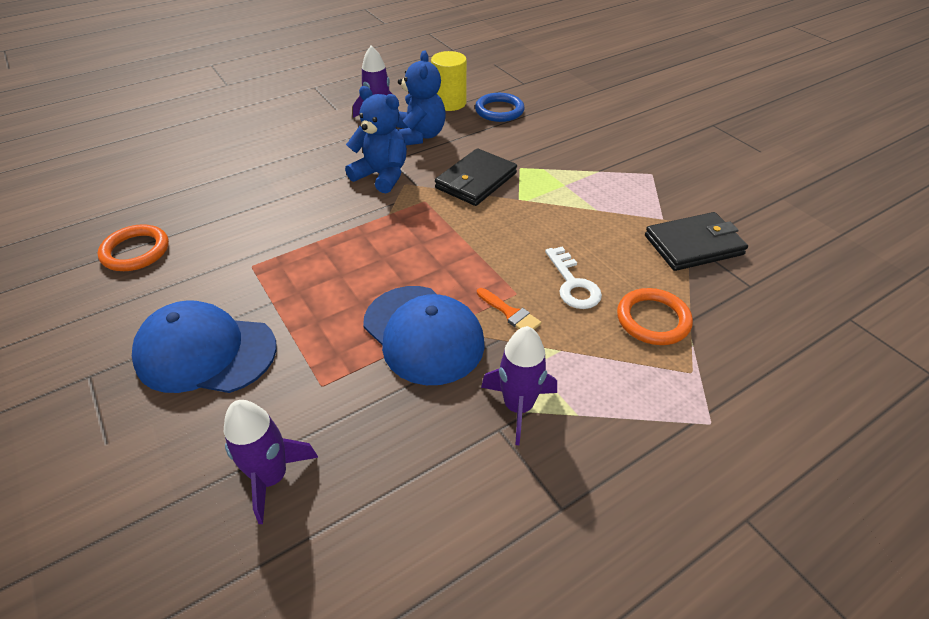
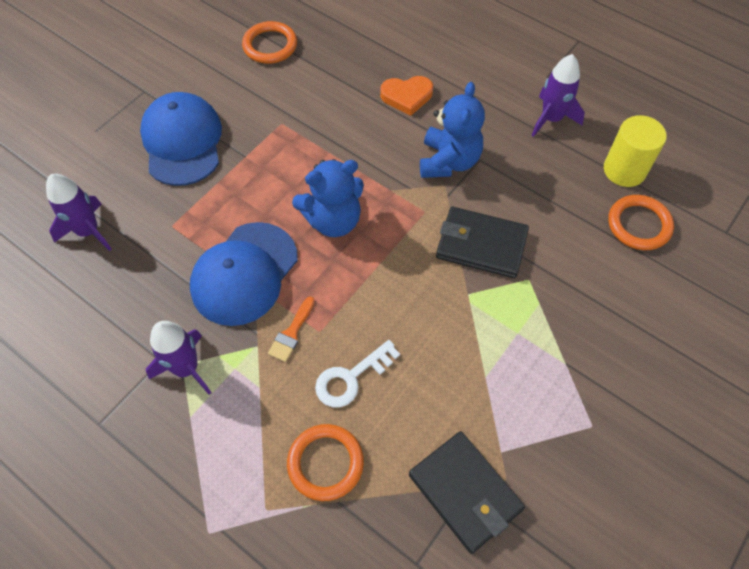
camera: 70 degrees right, 15 degrees up
(291, 180) = (407, 96): none -> orange heart
(419, 136) = (537, 167): blue teddy bear -> blue teddy bear (333, 220)
(499, 110) = (639, 225): blue ring -> orange ring

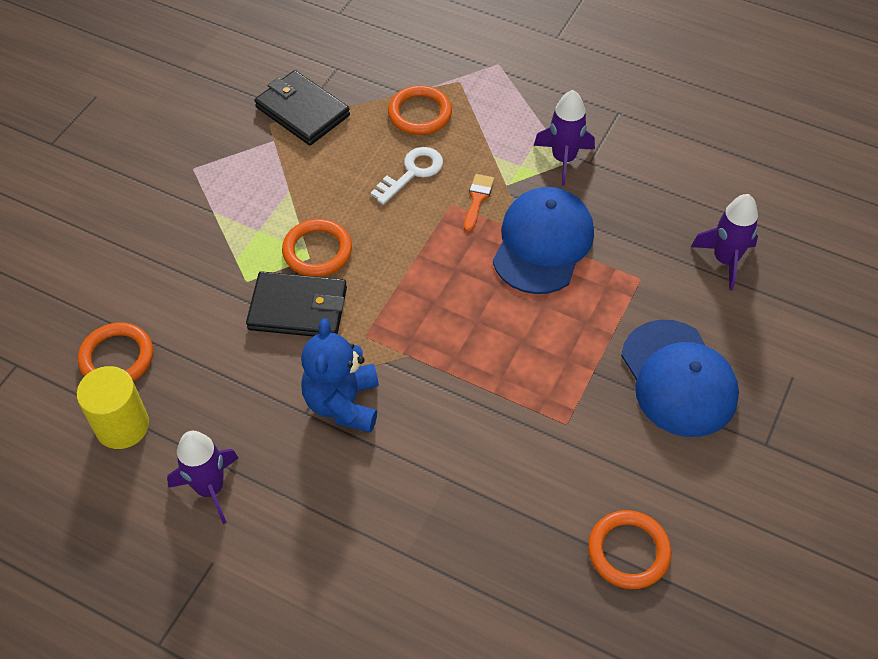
camera: 170 degrees right, 5 degrees down
(333, 220) = (466, 311): blue teddy bear -> none
(407, 96) = (410, 493): orange heart -> none
(460, 300) = (317, 251): none -> orange ring

